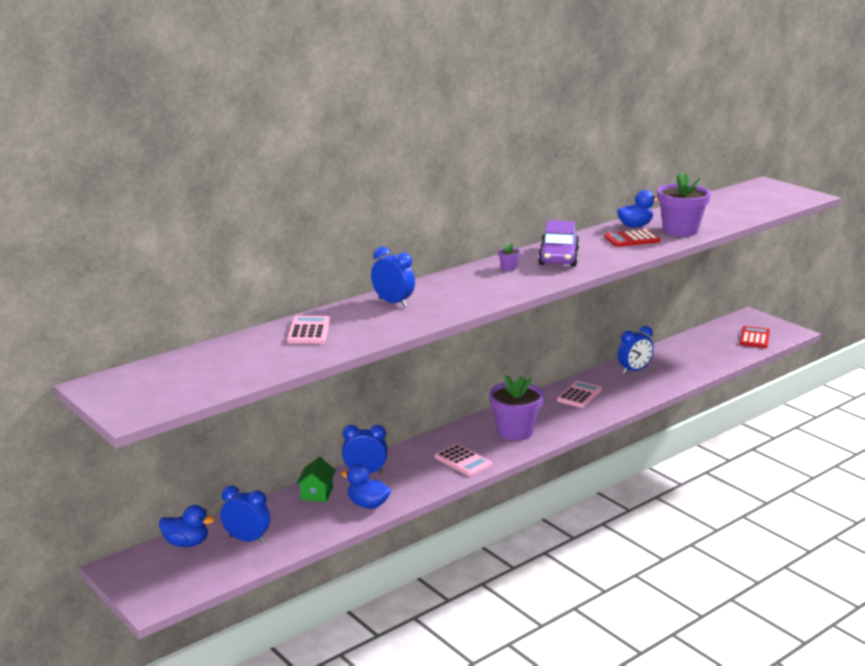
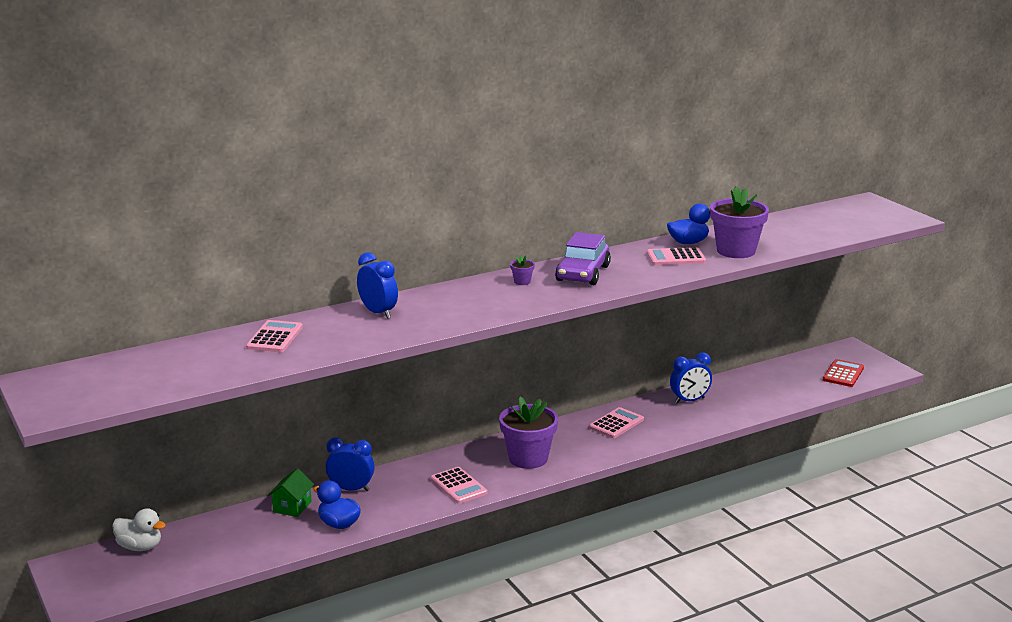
camera: 10 degrees right, 0 degrees up
(186, 543) = (140, 547): blue duck -> white duck
(247, 539) = (201, 549): blue clock -> none
(632, 239) = (676, 257): red calculator -> pink calculator

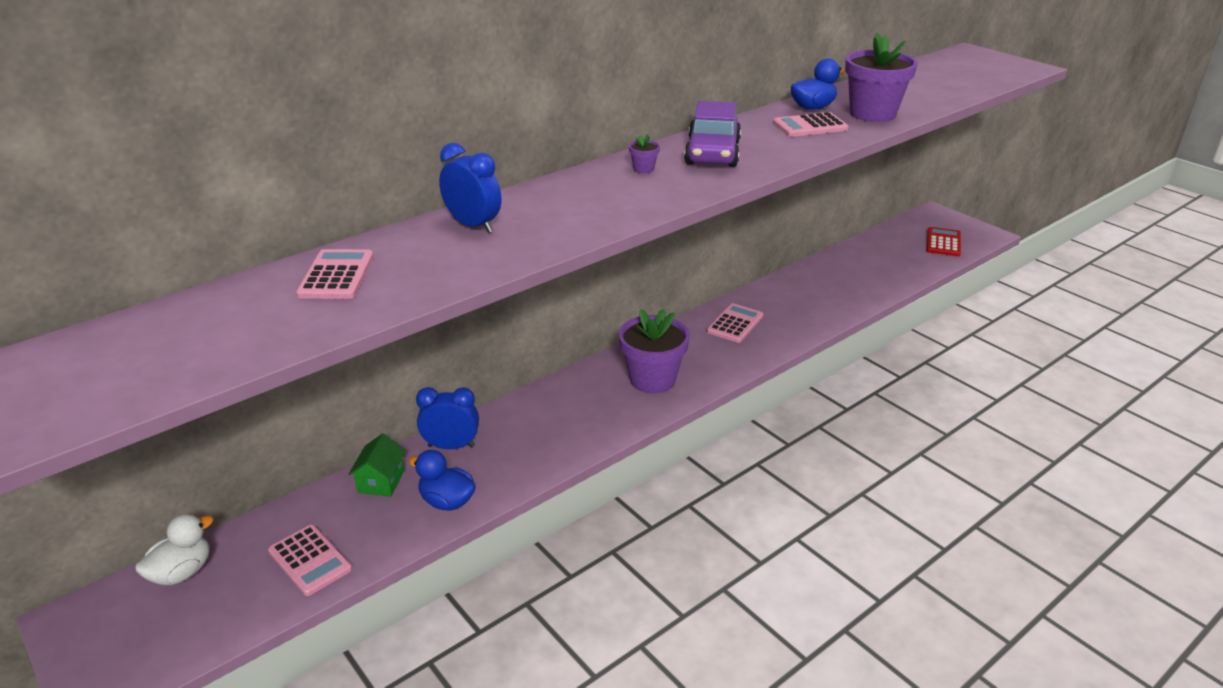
camera: 10 degrees left, 10 degrees up
(140, 547) = (182, 572): white duck -> white duck turned 60 degrees counterclockwise
(458, 486) = (582, 427): pink calculator -> pink calculator (310, 560)
(689, 400) = (802, 287): blue clock -> none

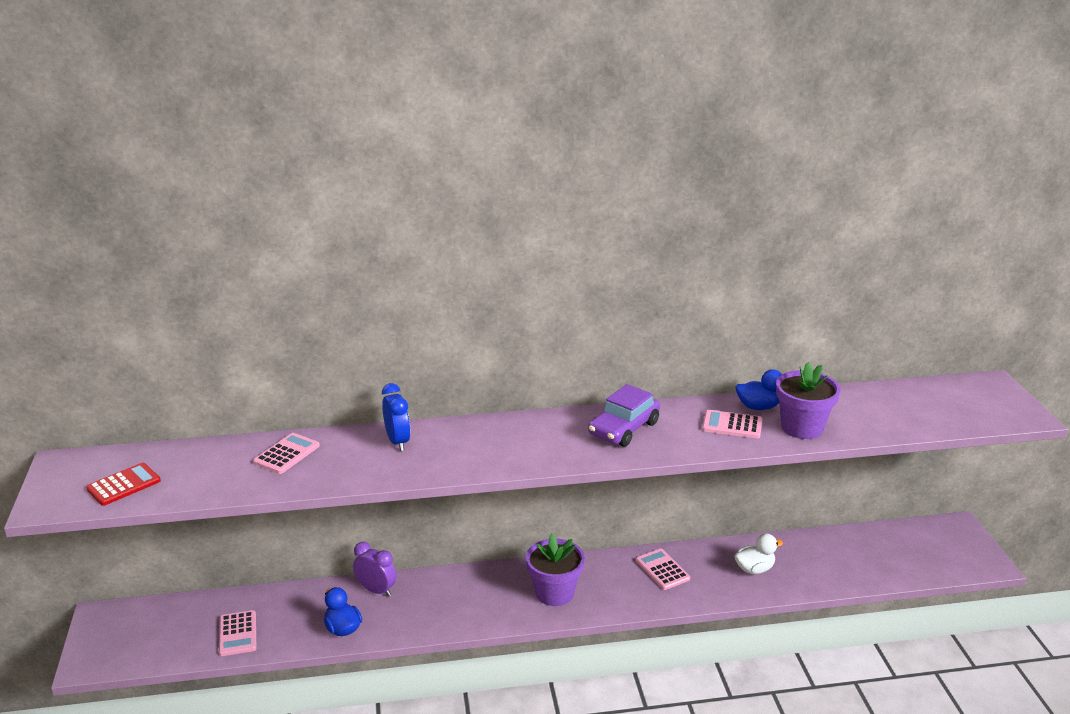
camera: 30 degrees right, 5 degrees down
(182, 572) = (169, 611): white duck -> white duck (754, 569)
(381, 481) = (315, 598): green house -> none
(451, 446) = (376, 590): blue clock -> purple clock
(643, 169) = (557, 428): purple flower pot -> none
(735, 324) = (662, 570): pink calculator -> pink calculator turned 90 degrees counterclockwise
(943, 242) = (934, 558): red calculator -> red calculator (124, 485)

